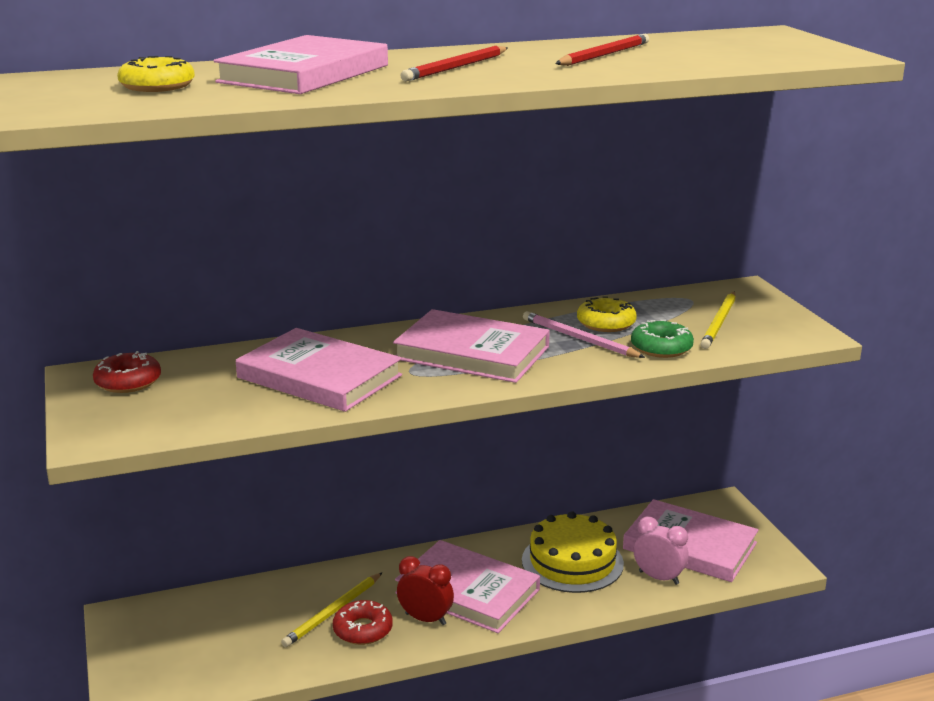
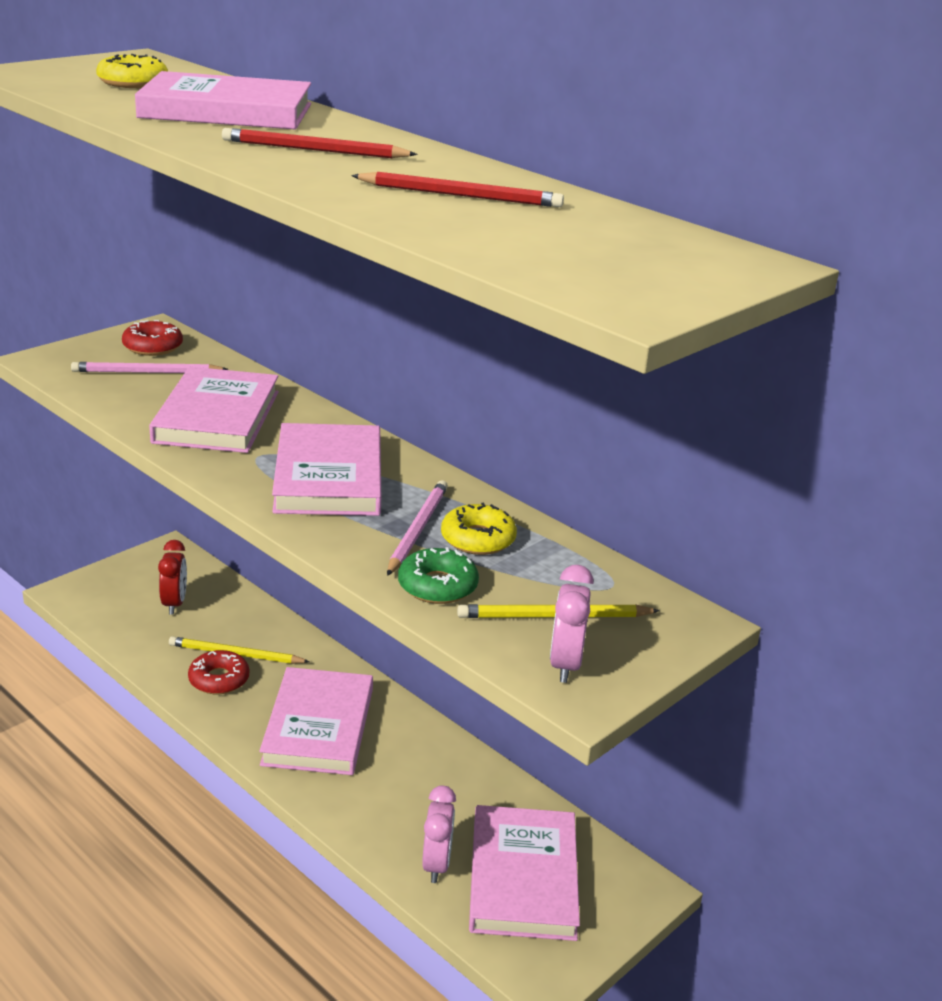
camera: 60 degrees right, 5 degrees up
(186, 393) = (146, 372): none -> pink pencil
(425, 619) = (256, 712): red clock -> red clock (174, 604)
(572, 562) = (421, 787): yellow cake -> none
(776, 331) = (565, 664): none -> pink clock

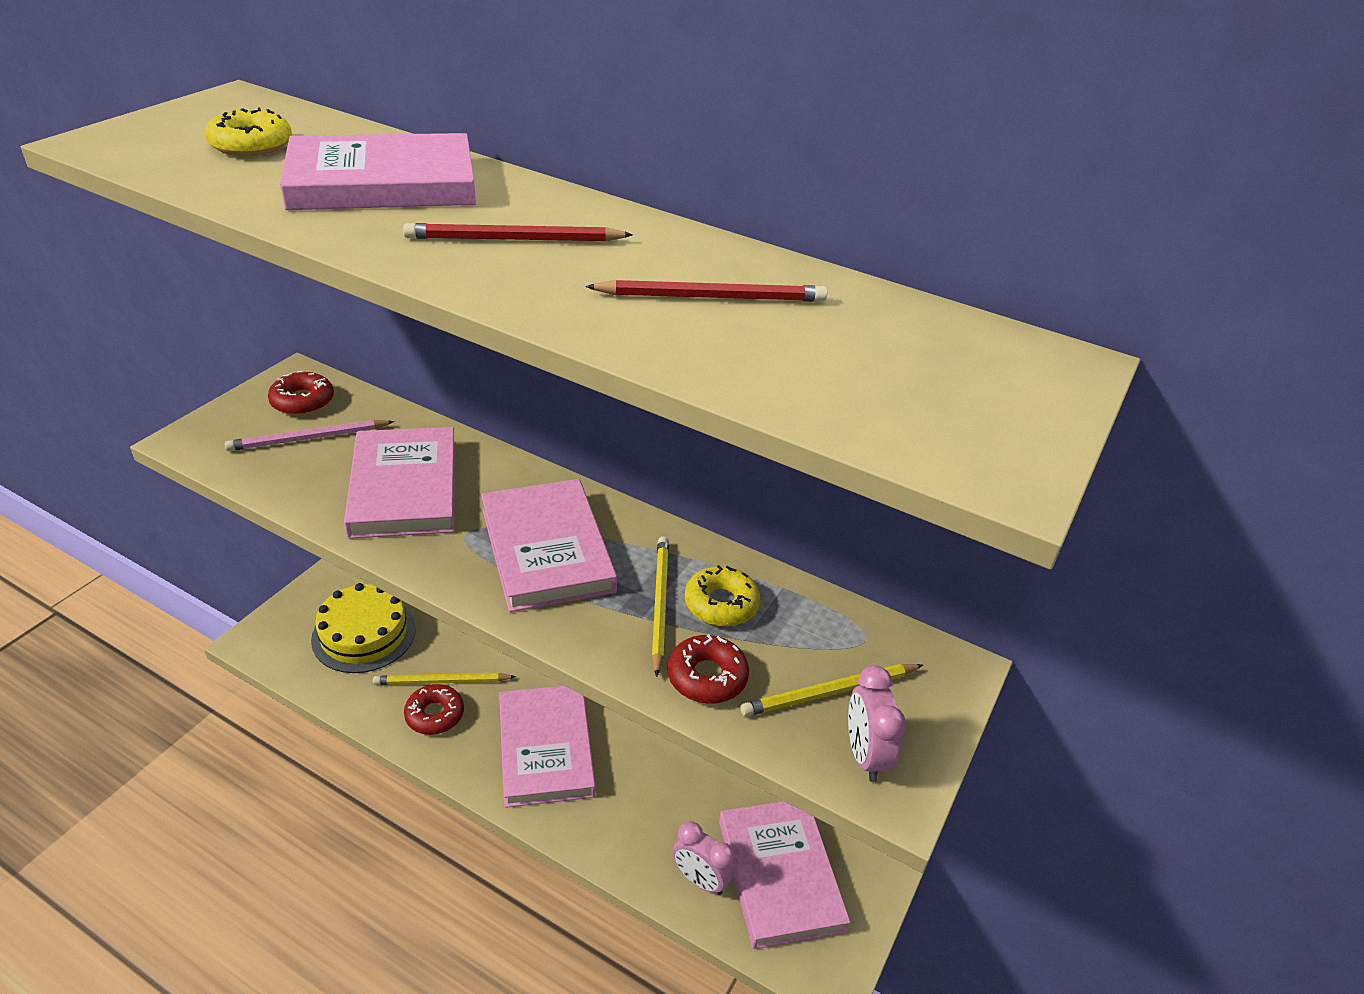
camera: 15 degrees left, 10 degrees up
(174, 604) = (364, 634): red clock -> yellow cake
(417, 530) = (659, 604): pink pencil -> yellow pencil
(436, 864) = (700, 880): pink clock -> pink clock turned 135 degrees clockwise
(437, 586) = (707, 677): green donut -> red donut

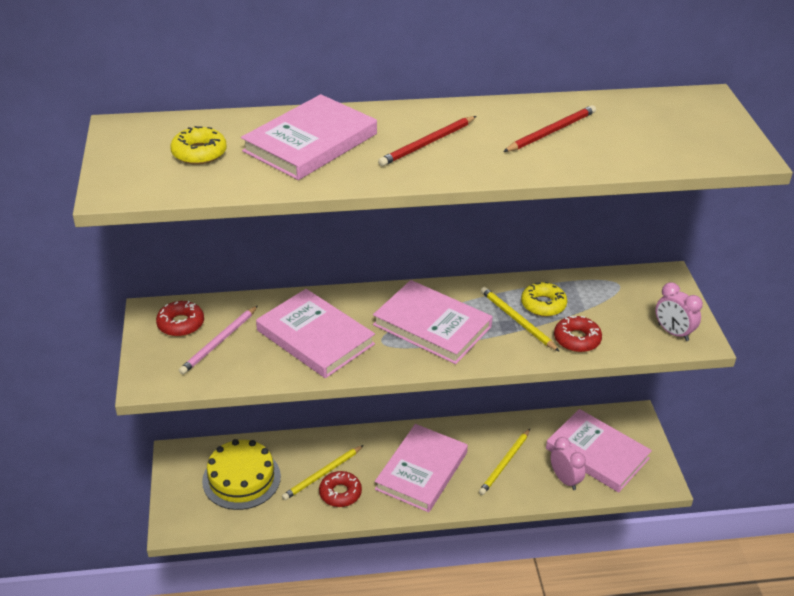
camera: 35 degrees left, 0 degrees up
(545, 748) = (421, 471): pink book -> pink book turned 75 degrees clockwise
(700, 880) = (565, 480): pink clock -> pink clock turned 120 degrees counterclockwise
(829, 692) = (632, 316): yellow pencil -> yellow pencil (504, 463)

